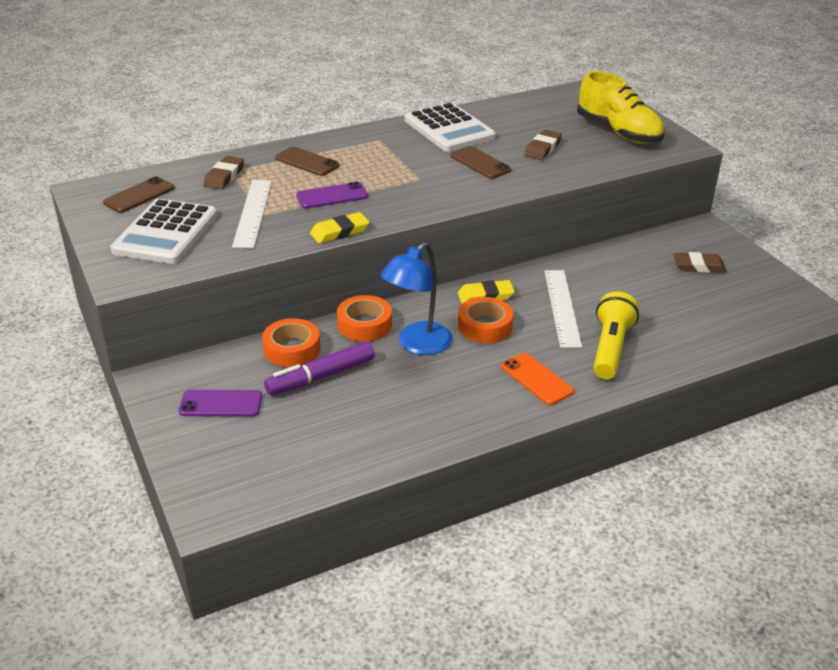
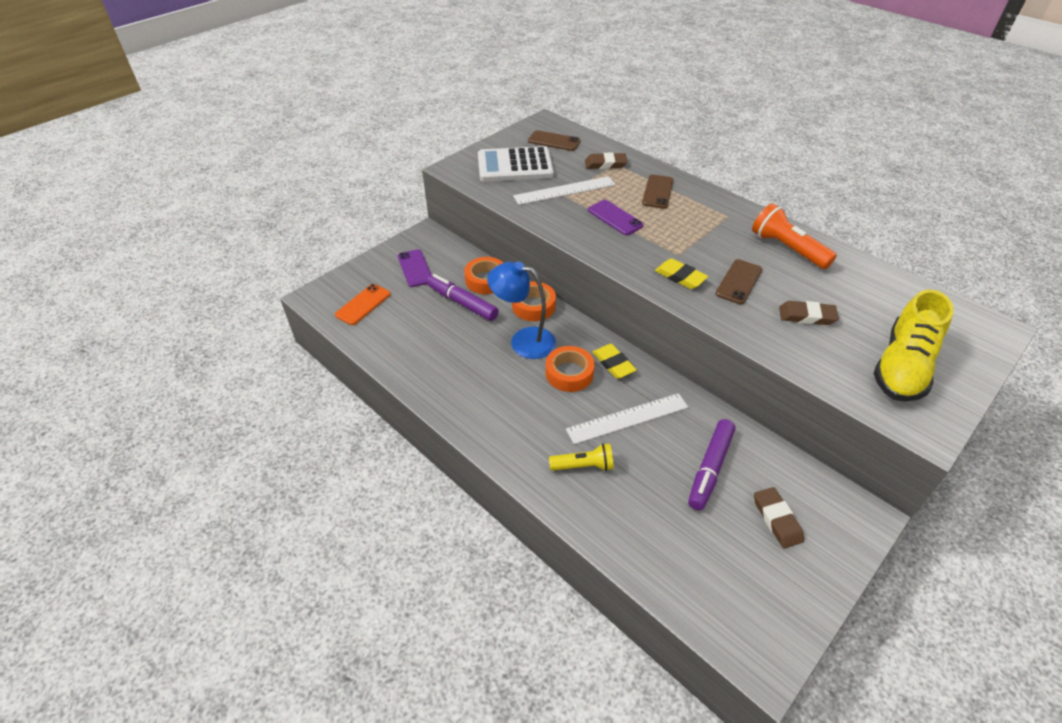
camera: 70 degrees right, 10 degrees up
(340, 232) = (565, 236): yellow eraser -> yellow eraser (680, 277)
(449, 129) = (787, 248): white calculator -> orange flashlight
(536, 379) = (514, 422): orange phone -> orange phone (363, 304)
(610, 348) = (584, 466): yellow flashlight -> yellow flashlight, size x0.65
(637, 281) = (710, 468): none -> purple marker

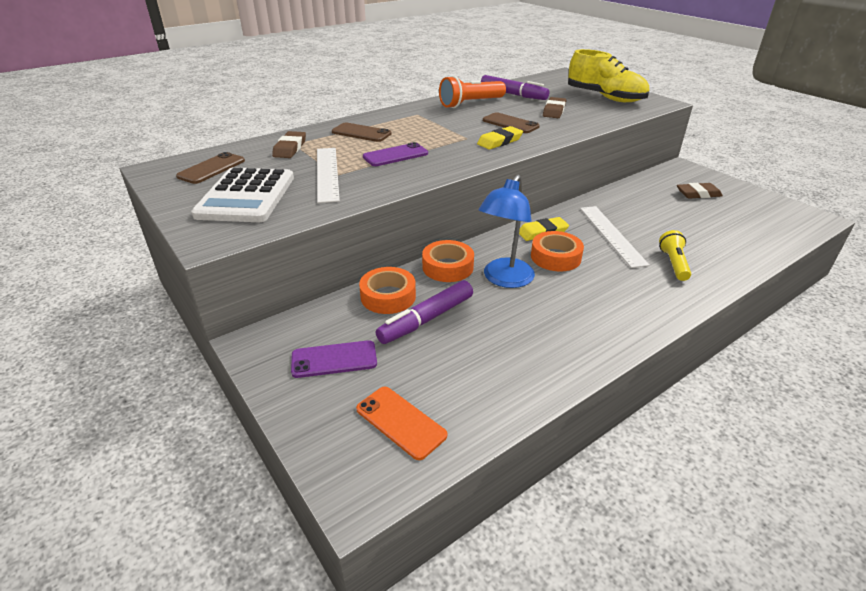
camera: 80 degrees left, 10 degrees down
(710, 468) = (659, 209): purple marker -> purple marker (513, 94)

